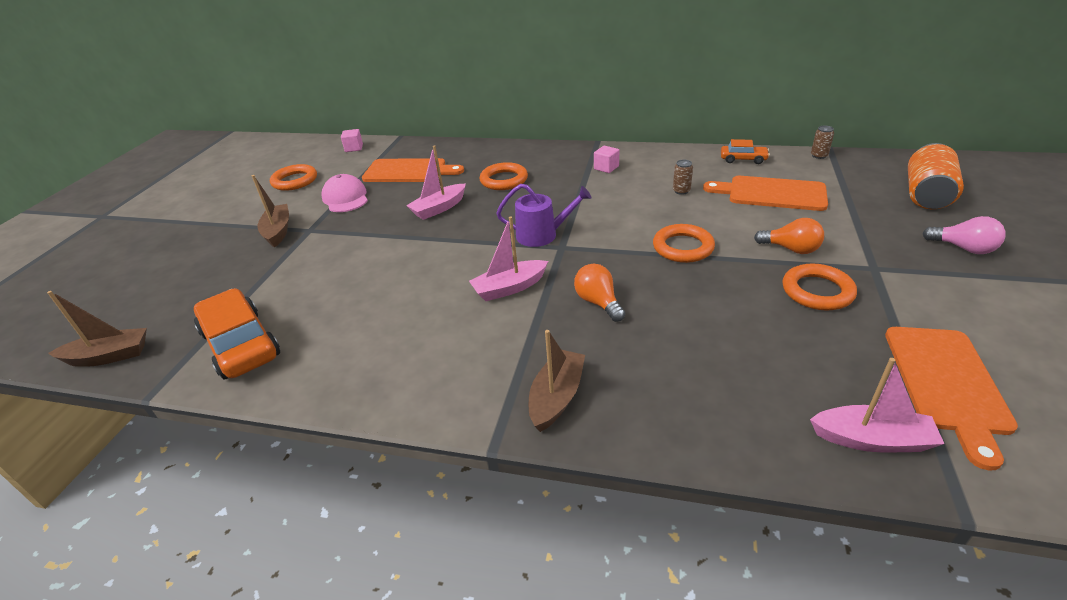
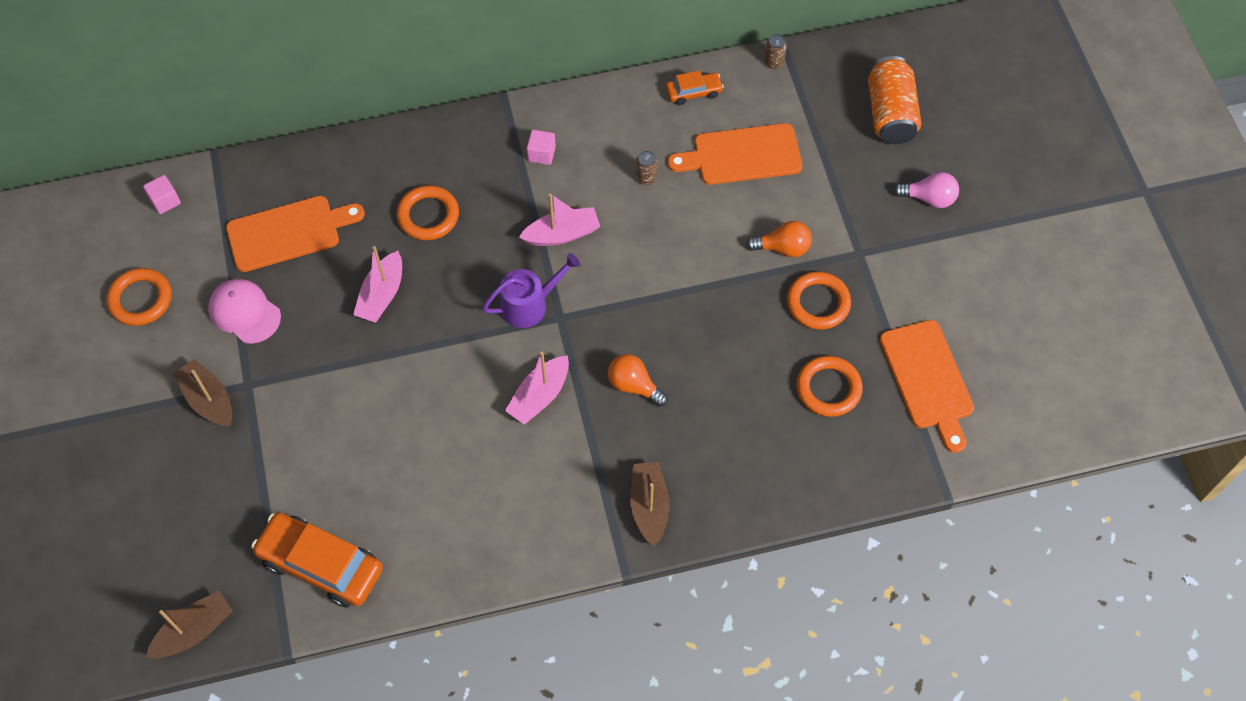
camera: 30 degrees left, 25 degrees up
(683, 247) = (682, 278): orange ring -> orange ring (828, 388)
(872, 439) = (885, 455): pink boat -> pink boat (562, 234)

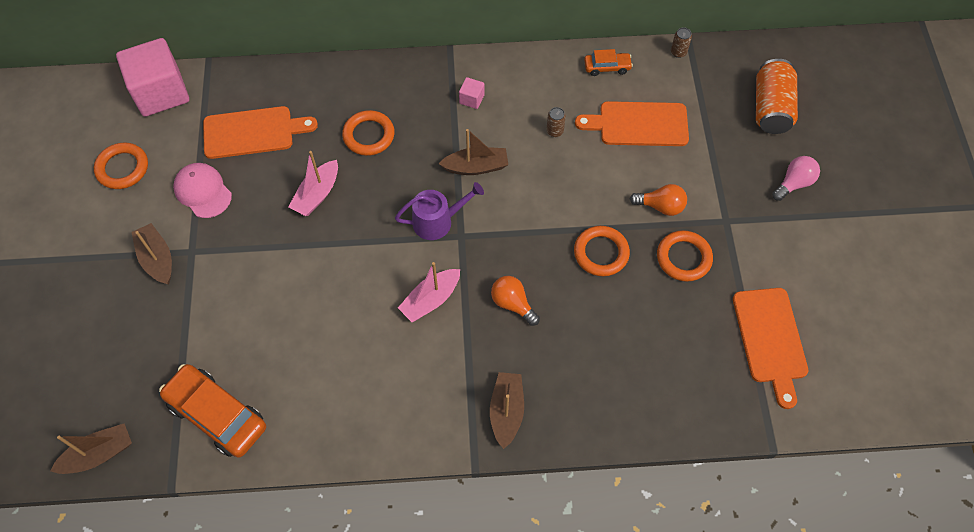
camera: 10 degrees right, 0 degrees up
(165, 201) = (161, 92): pink cube -> pink cube, size x2.42
(562, 234) = (476, 167): pink boat -> brown boat
(828, 388) = (681, 333): orange ring -> orange ring (601, 253)
(929, 198) = (794, 183): pink light bulb -> pink light bulb turned 60 degrees counterclockwise

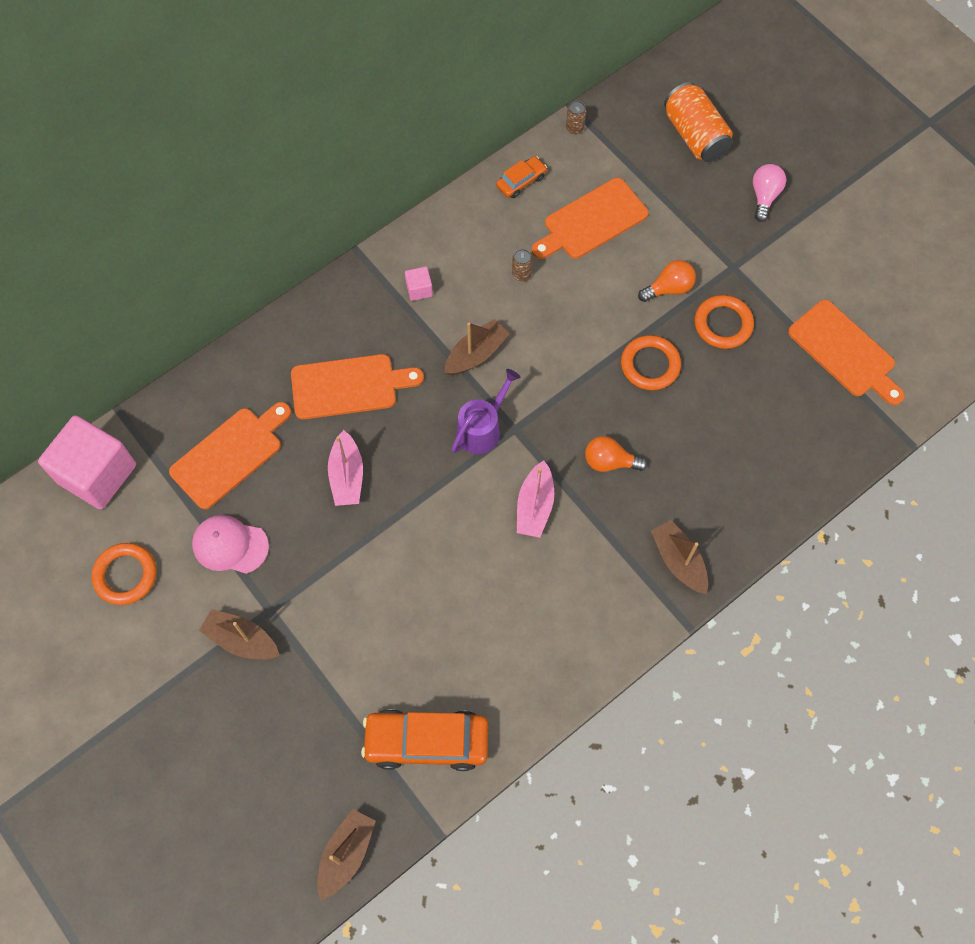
camera: 35 degrees left, 5 degrees up
(369, 135) = (349, 386): orange ring -> orange cutting board

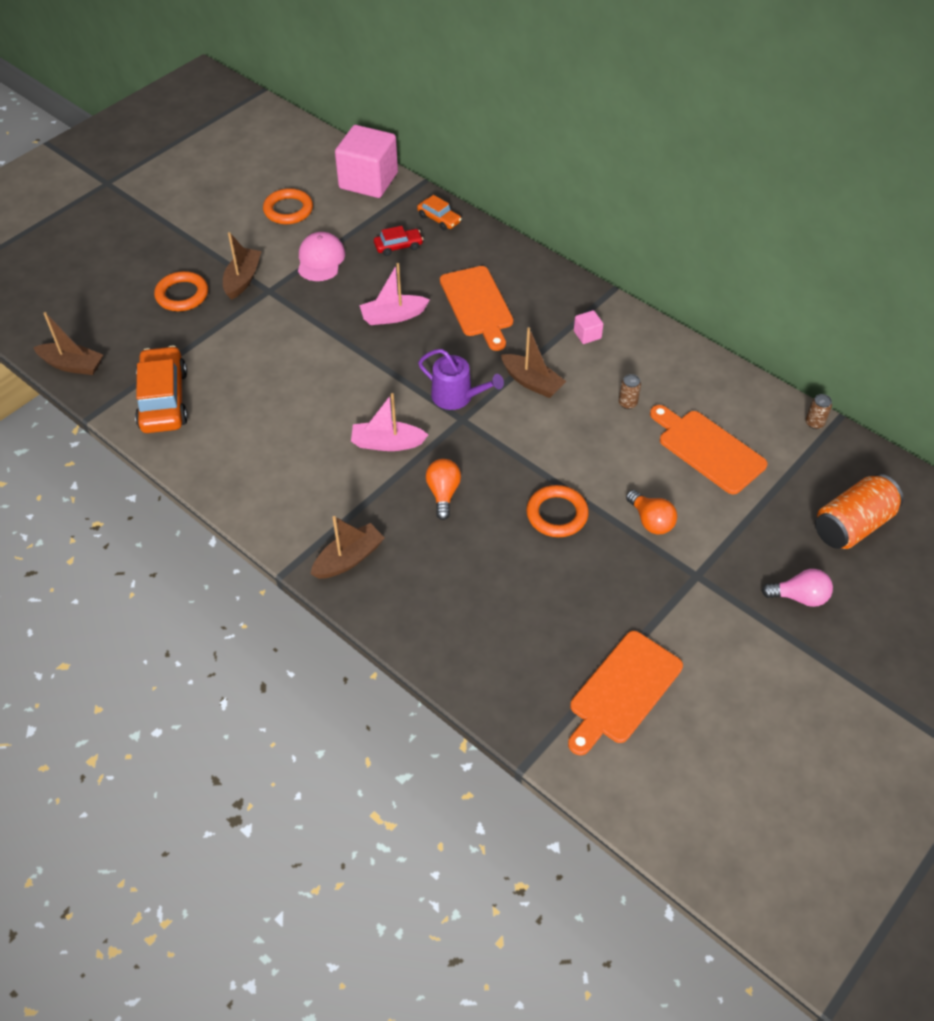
camera: 80 degrees right, 15 degrees down
(230, 455) = (398, 246): orange cutting board -> red car
(521, 181) = (732, 390): orange car -> orange car (439, 219)
(723, 324) = (623, 572): orange ring -> orange ring (182, 295)

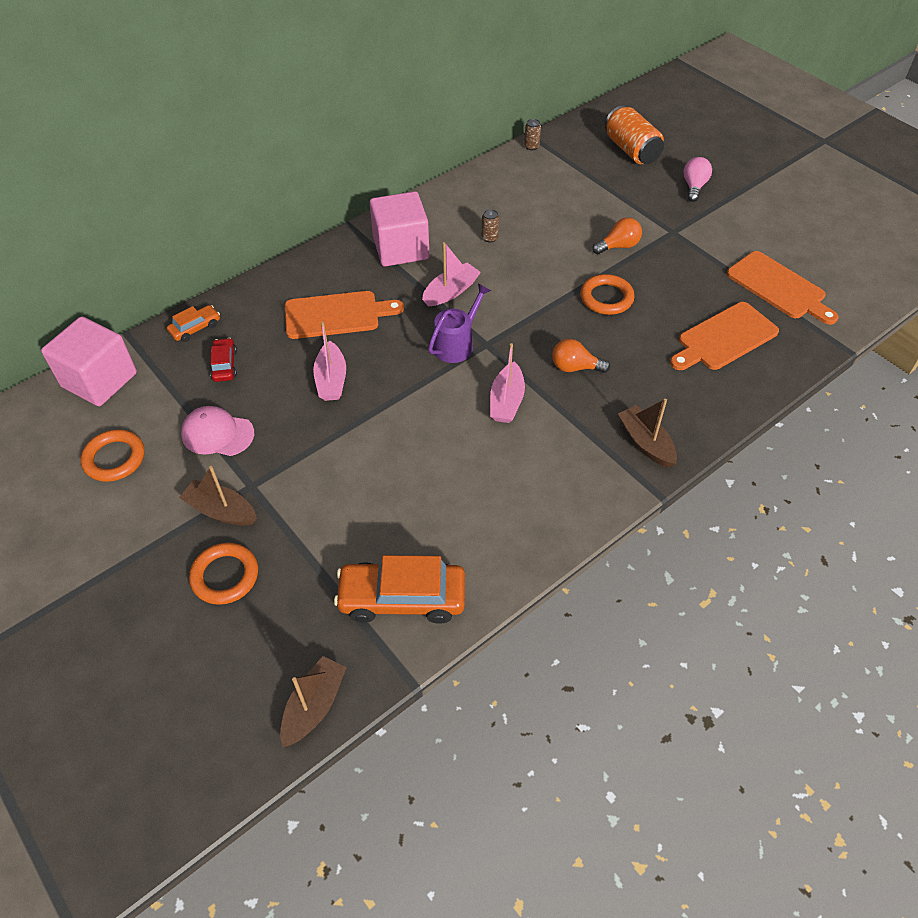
camera: 80 degrees left, 0 degrees up
(532, 382) = (451, 291): brown boat -> pink boat
(587, 335) = (401, 248): pink cube -> pink cube, size x2.42
(708, 449) = (549, 203): orange cutting board -> orange cutting board (724, 338)

